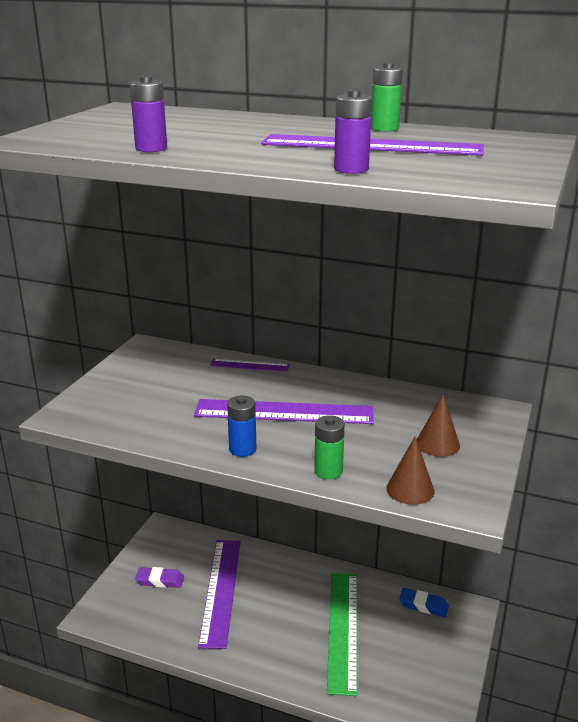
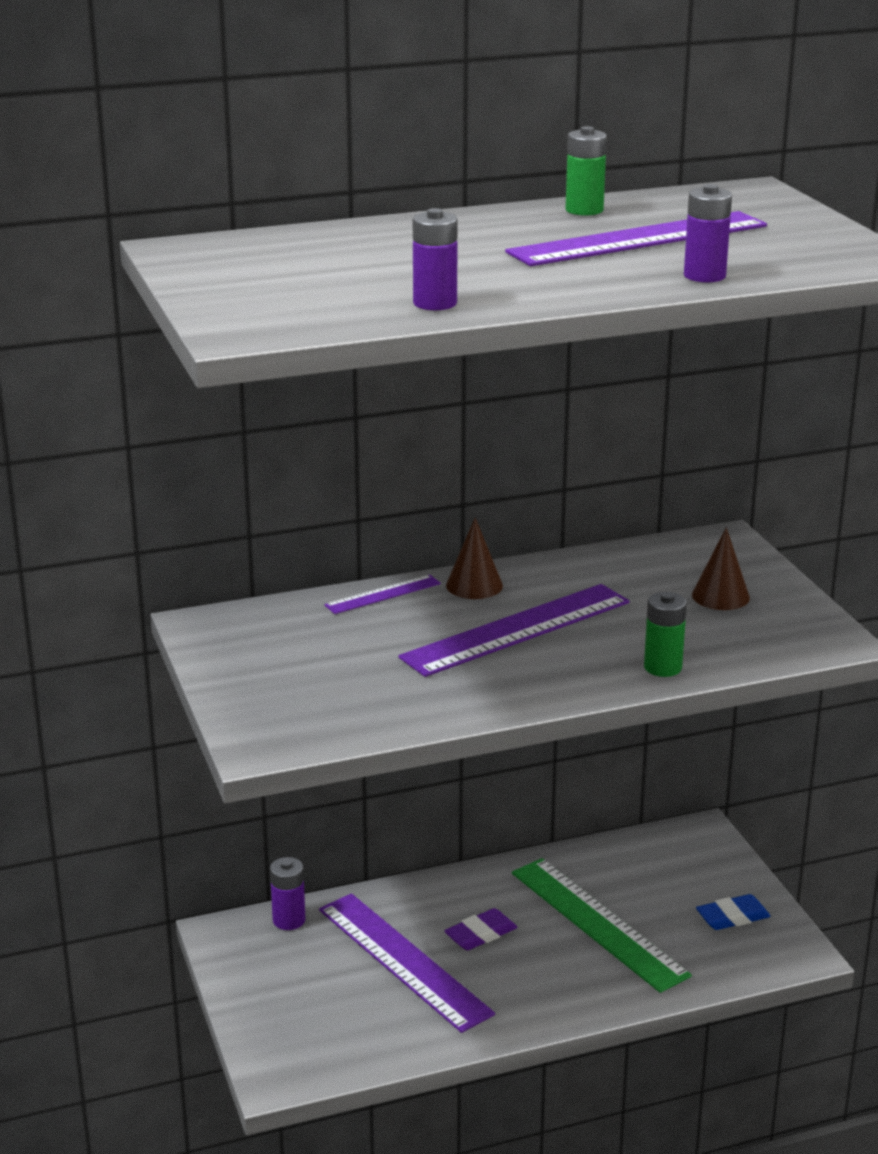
camera: 40 degrees left, 0 degrees up
(160, 580) = (308, 992): purple eraser -> purple eraser (481, 934)
(197, 538) = (289, 920): none -> purple battery
(242, 449) = (541, 686): blue battery -> none
(410, 489) = (762, 649): brown cone -> brown cone (474, 585)
(423, 605) = (651, 853): blue eraser -> blue eraser (732, 917)

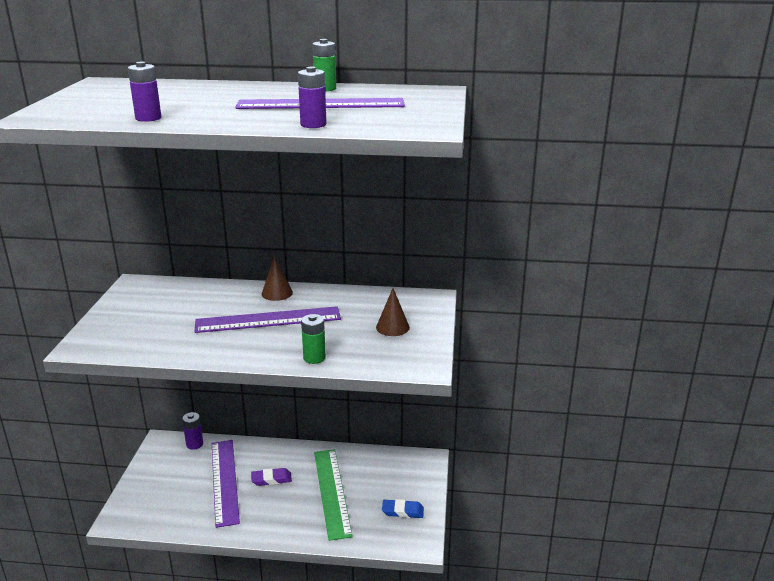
camera: 25 degrees right, 0 degrees up
(383, 594) = (229, 288): purple ruler -> none

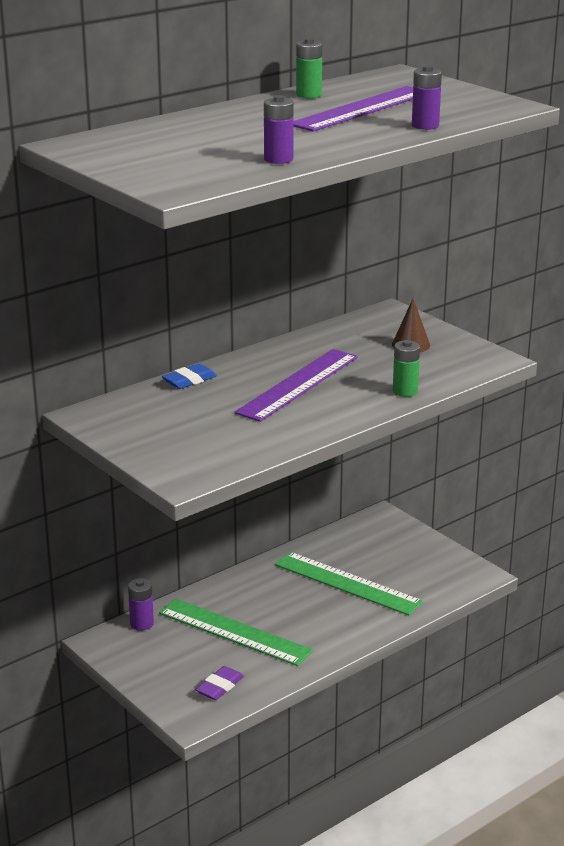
camera: 45 degrees left, 0 degrees up
(224, 481) = (234, 632): purple ruler -> green ruler
(271, 479) = (276, 605): purple eraser -> purple eraser (220, 687)
(277, 293) = (251, 362): brown cone -> none
(402, 511) = (429, 562): blue eraser -> blue eraser (189, 380)

